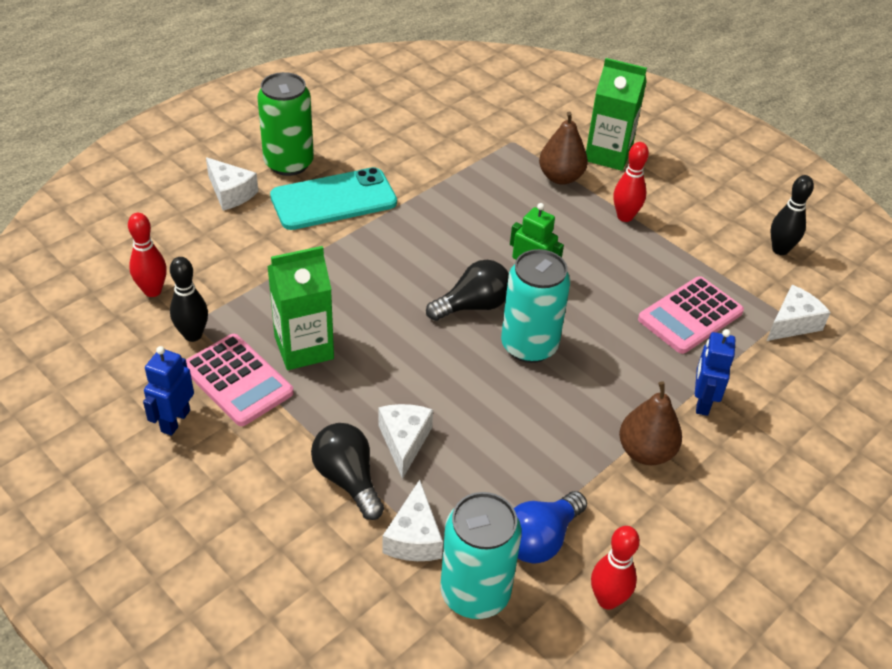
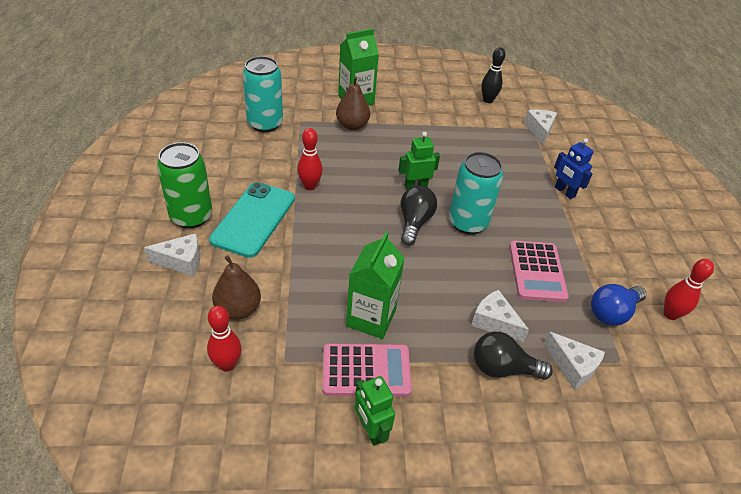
camera: 50 degrees left, 0 degrees up
(175, 421) = (370, 430): blue robot -> green robot
(193, 335) = (297, 368): black bowling pin -> none
(475, 592) = (631, 366): turquoise can -> turquoise can (265, 124)
(540, 539) = (612, 313): blue light bulb -> blue light bulb turned 60 degrees clockwise
(625, 216) = (409, 126): red bowling pin -> red bowling pin (310, 186)
(645, 452) = (581, 233): brown pear -> brown pear (238, 309)
(690, 316) = (503, 155): pink calculator -> pink calculator (537, 271)

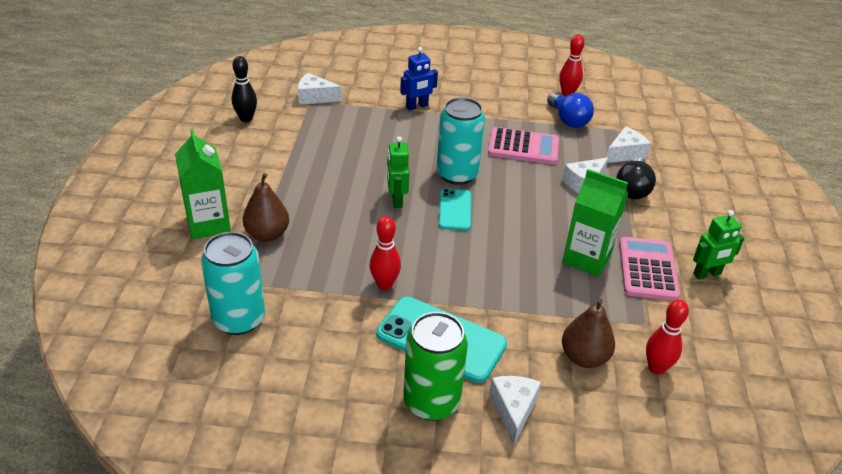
camera: 80 degrees left, 5 degrees down
(414, 223) = (455, 210): black light bulb -> turquoise phone

